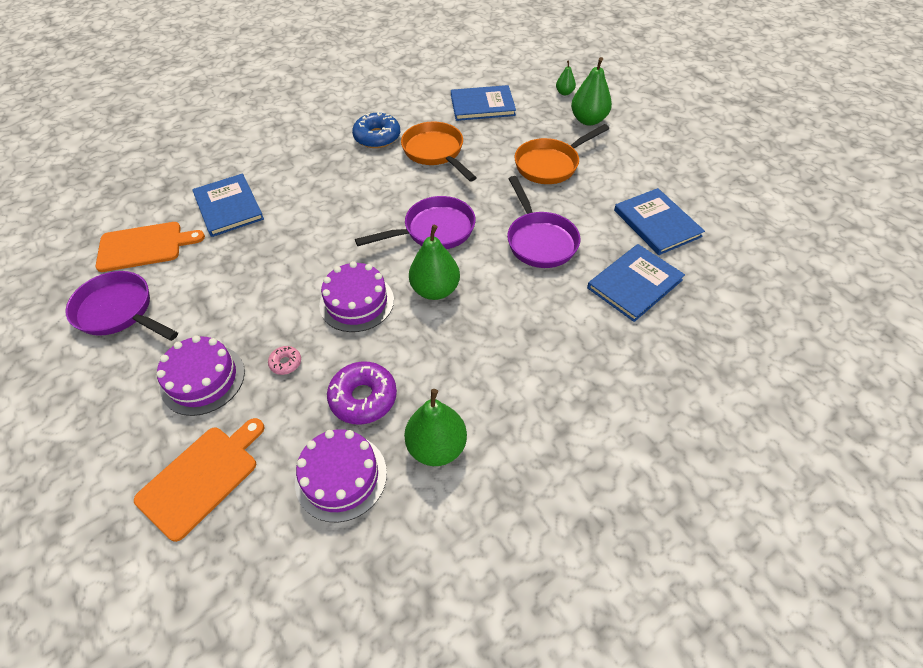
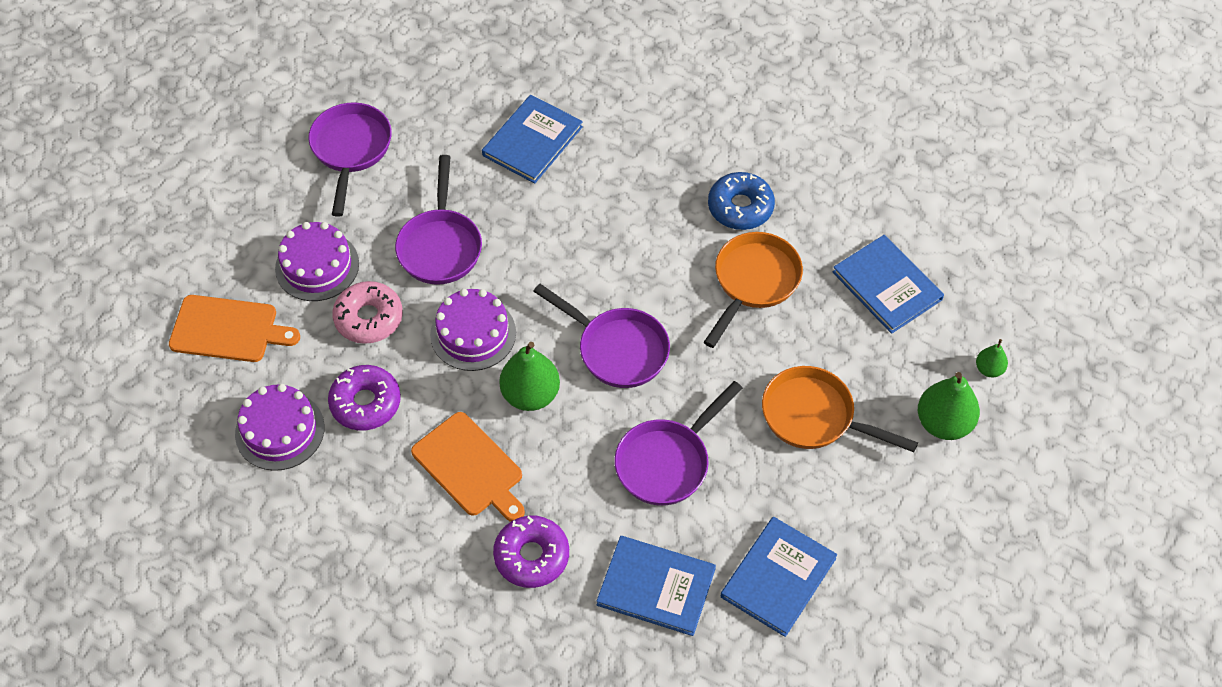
camera: 60 degrees right, 5 degrees up
(144, 246) = (436, 110): orange cutting board -> orange cutting board (470, 467)
(263, 291) = (440, 246): none -> purple pan
(286, 363) = (369, 318): pink donut -> pink donut, size x2.01
(437, 447) = (346, 490): green pear -> none
(573, 343) = (531, 556): none -> purple donut

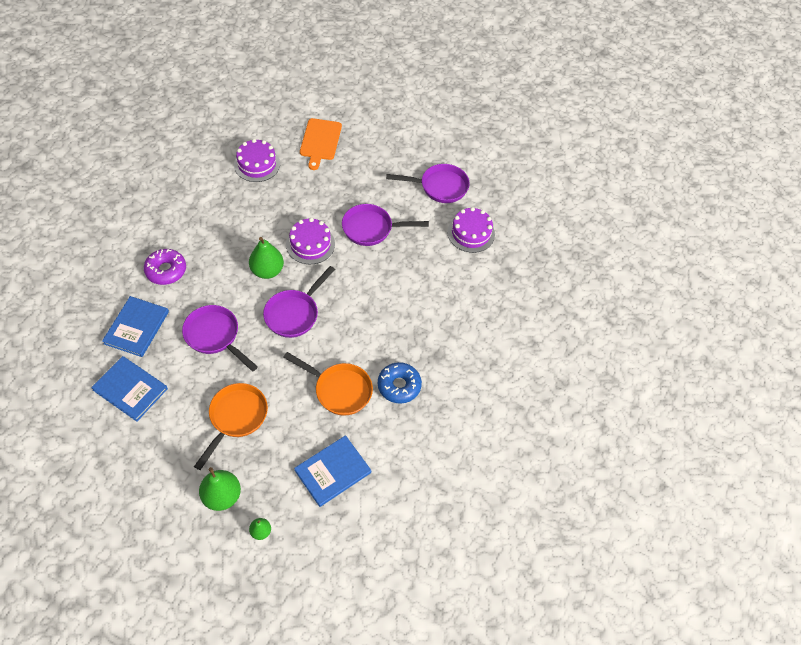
camera: 85 degrees right, 0 degrees up
(317, 266) = (359, 175): purple cake -> purple cake (471, 233)
(365, 403) = (269, 198): purple donut -> none
(369, 318) = (323, 198): pink donut -> none
(470, 467) = (224, 243): orange cutting board -> none
(532, 141) = (450, 273): blue book -> none

